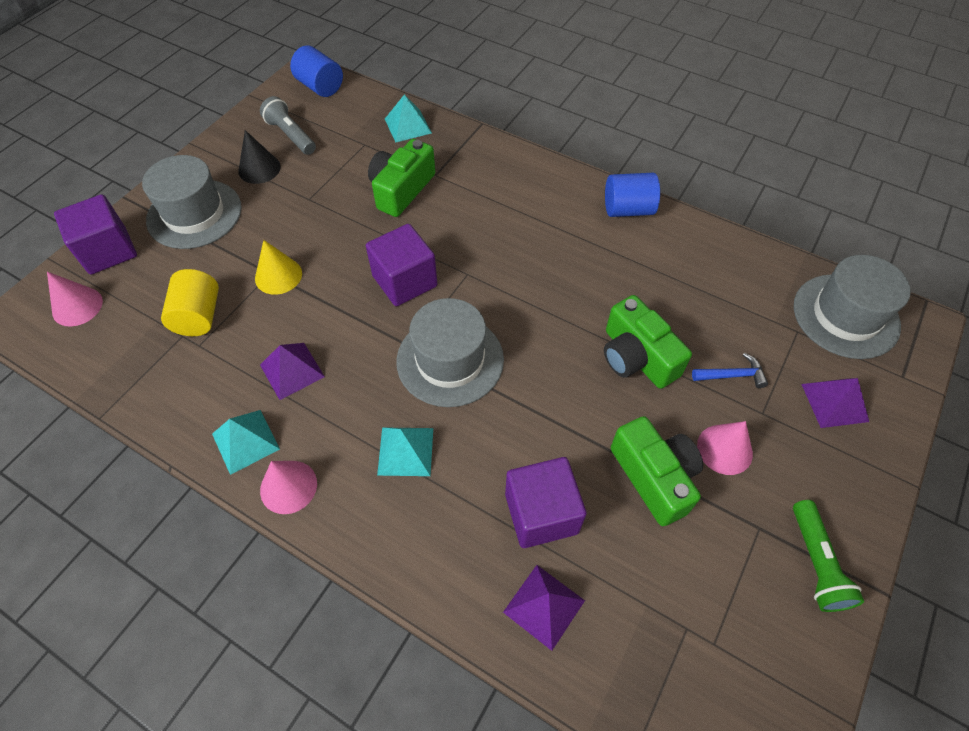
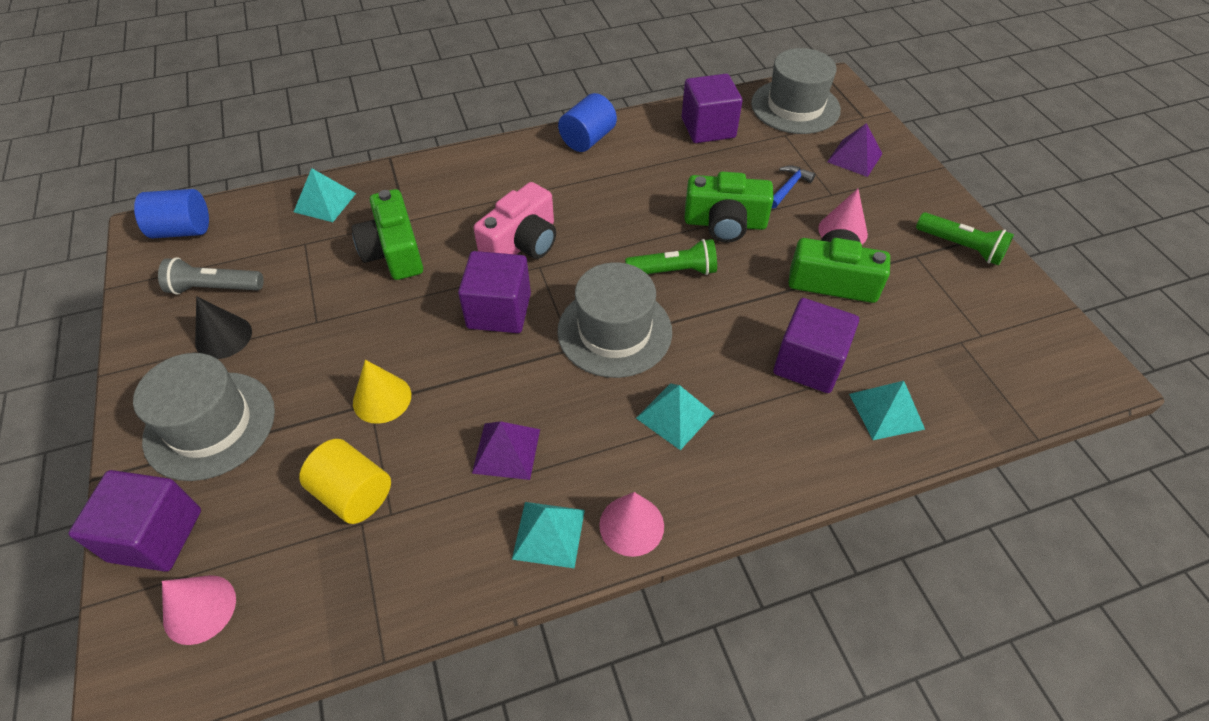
camera: 50 degrees left, 5 degrees down
(479, 248) = (522, 243): none -> pink camera
(544, 606) = (886, 411): purple pyramid -> turquoise pyramid
(547, 357) = (674, 271): none -> green flashlight
(737, 273) = (708, 128): none -> purple cube

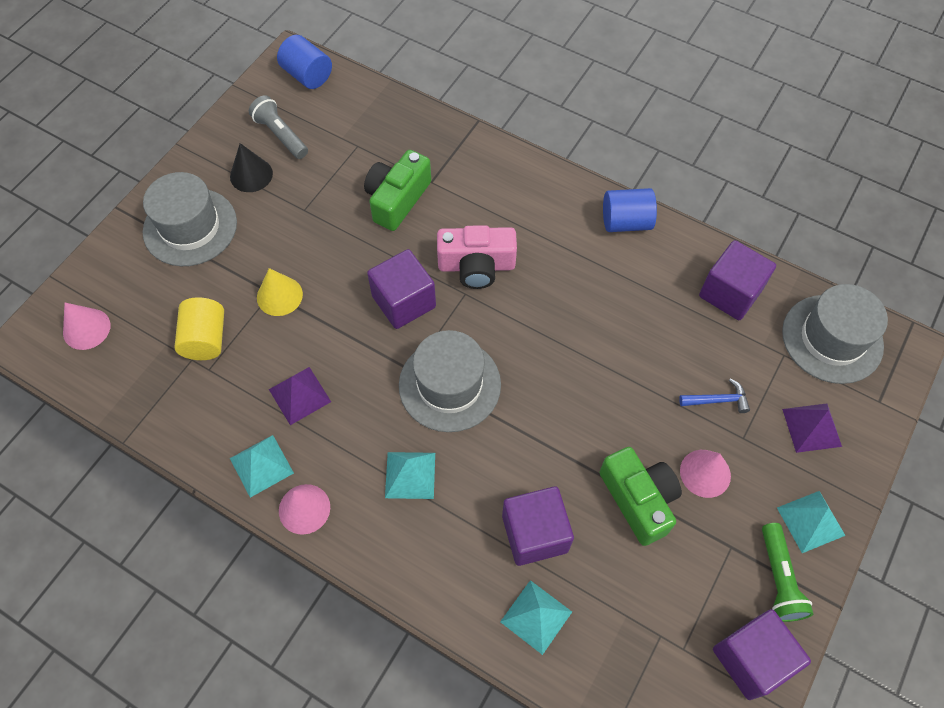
camera: 50 degrees right, 10 degrees up
(156, 535) = (109, 268): purple cube -> purple cube (751, 659)
(325, 202) = (401, 123): turquoise pyramid -> turquoise pyramid (810, 521)
(674, 271) = (542, 381): green flashlight -> none
(725, 223) = (627, 381): green camera -> none

